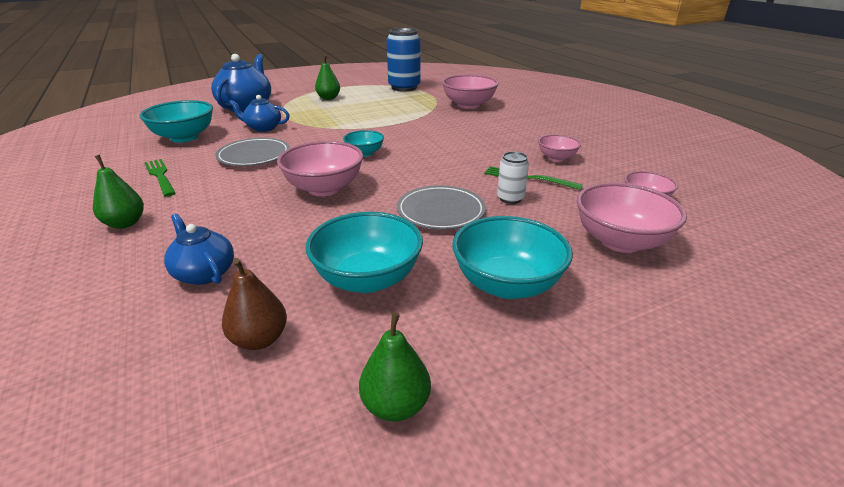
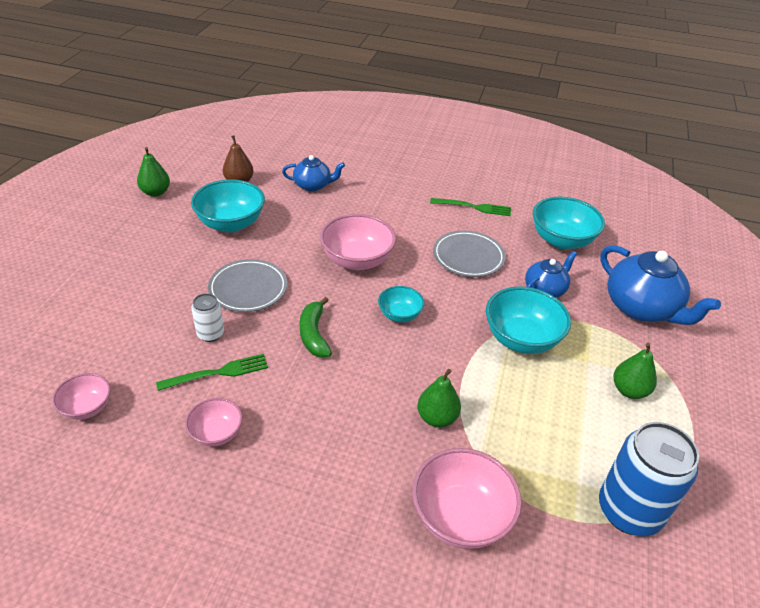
camera: 130 degrees right, 10 degrees up
(125, 223) = (407, 179): green pear -> green pear (437, 418)
(435, 168) = (314, 334): none -> green banana
(506, 284) = (152, 260): turquoise bowl -> turquoise bowl (521, 339)
(620, 241) = (94, 335): pink bowl -> none

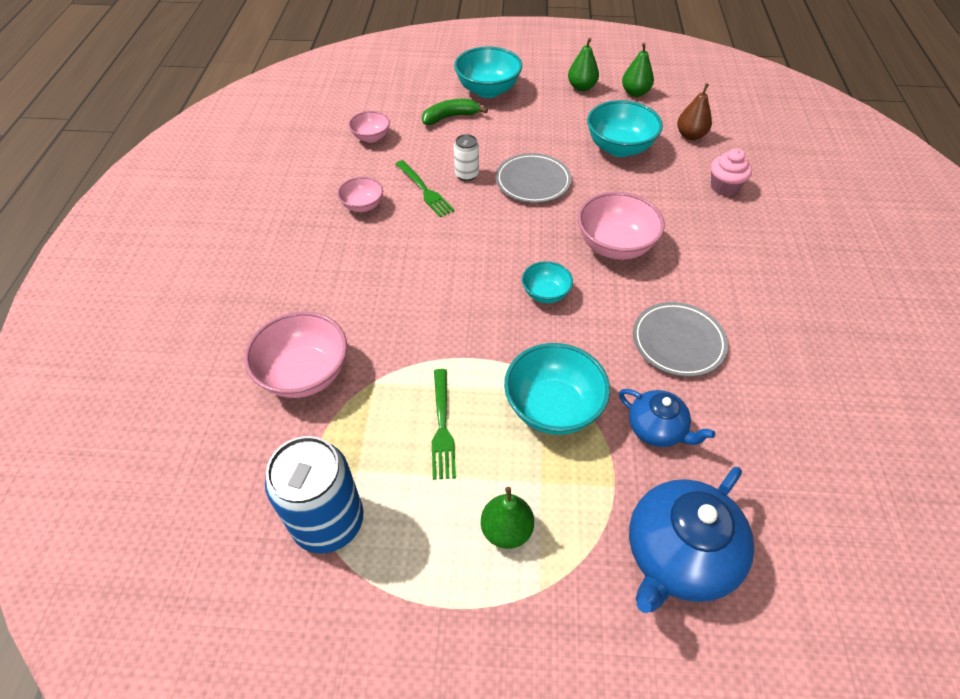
camera: 80 degrees right, 10 degrees up
(313, 185) = (724, 187): blue teapot -> pink cupcake
(314, 334) = (491, 237): green banana -> green banana (450, 117)
(437, 418) = (413, 343): green pear -> green pear (581, 87)
(473, 207) = (789, 337): green fork -> green fork (442, 427)
(561, 240) = (780, 446): turquoise bowl -> turquoise bowl (488, 90)

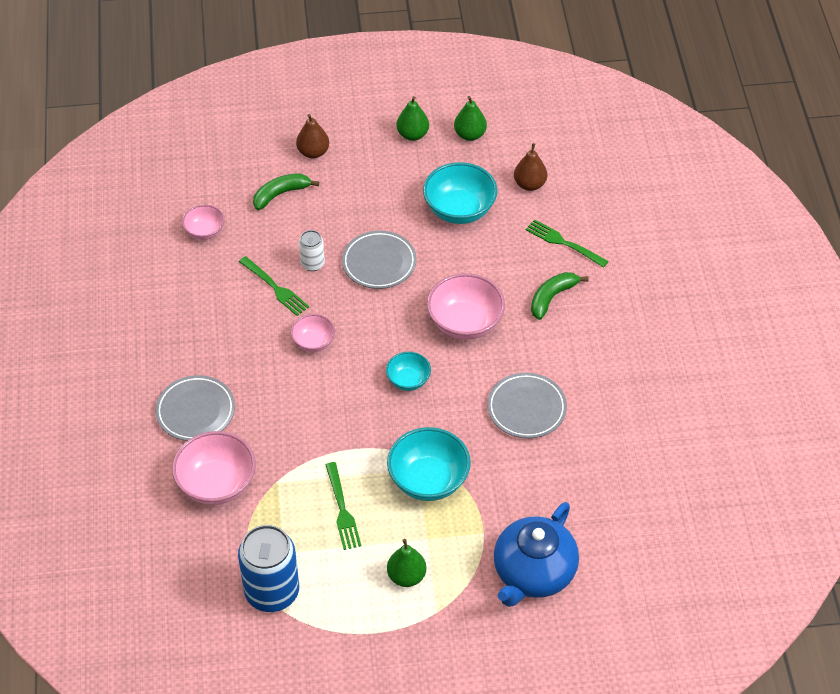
camera: 10 degrees left, 0 degrees up
(308, 292) = (195, 411): none -> grey plate
(362, 206) = (219, 314): pink bowl -> pink bowl (313, 342)
(488, 90) = (313, 152): turquoise bowl -> brown pear
(657, 429) = (513, 484): blue teapot -> none
(711, 234) = (552, 297): none -> green banana
(724, 187) = (564, 243): pink cupcake -> green fork

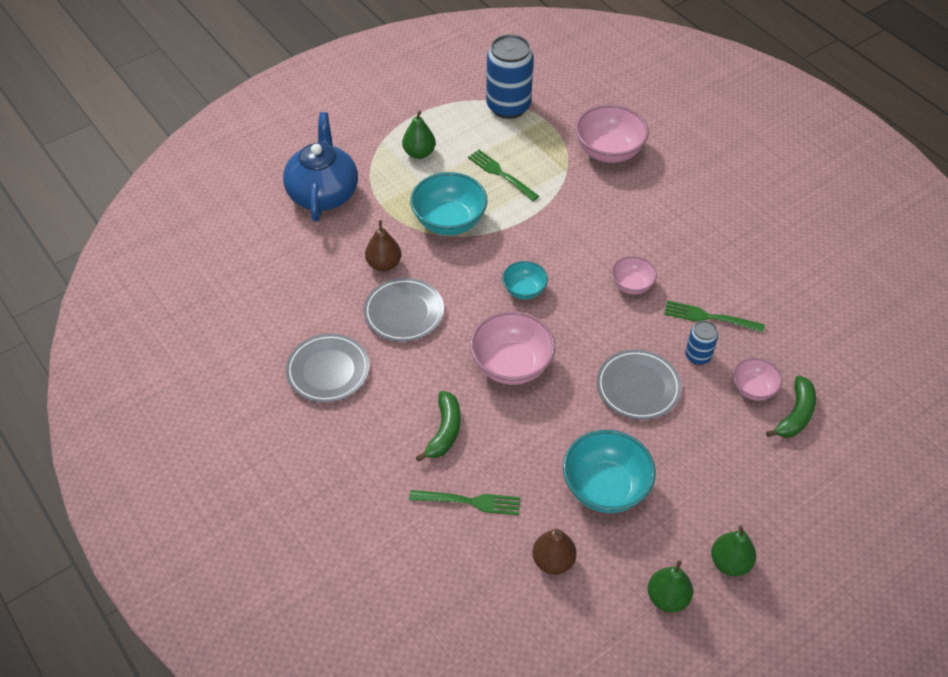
camera: 150 degrees right, 0 degrees up
(195, 411) = (674, 191): grey plate -> grey plate (328, 370)
(205, 231) = (824, 340): pink bowl -> pink bowl (753, 389)
(312, 264) = (698, 356): white can -> blue can
(313, 152) = (811, 481): brown pear -> brown pear (384, 264)

